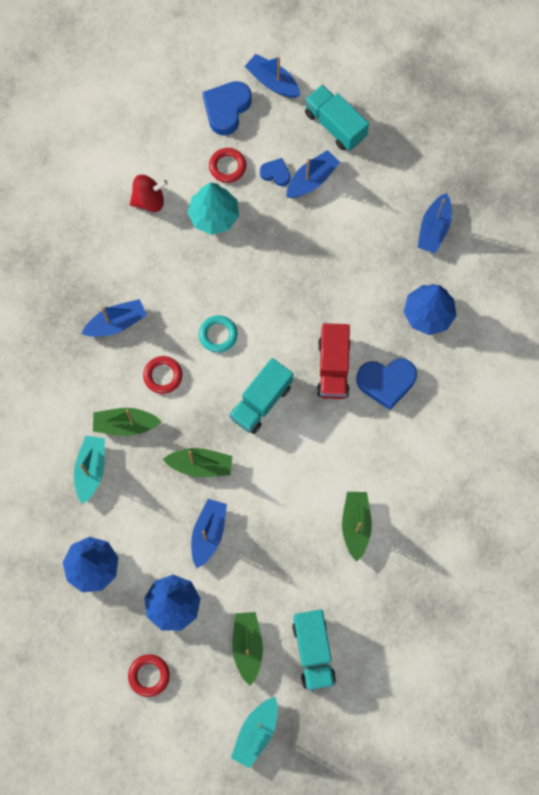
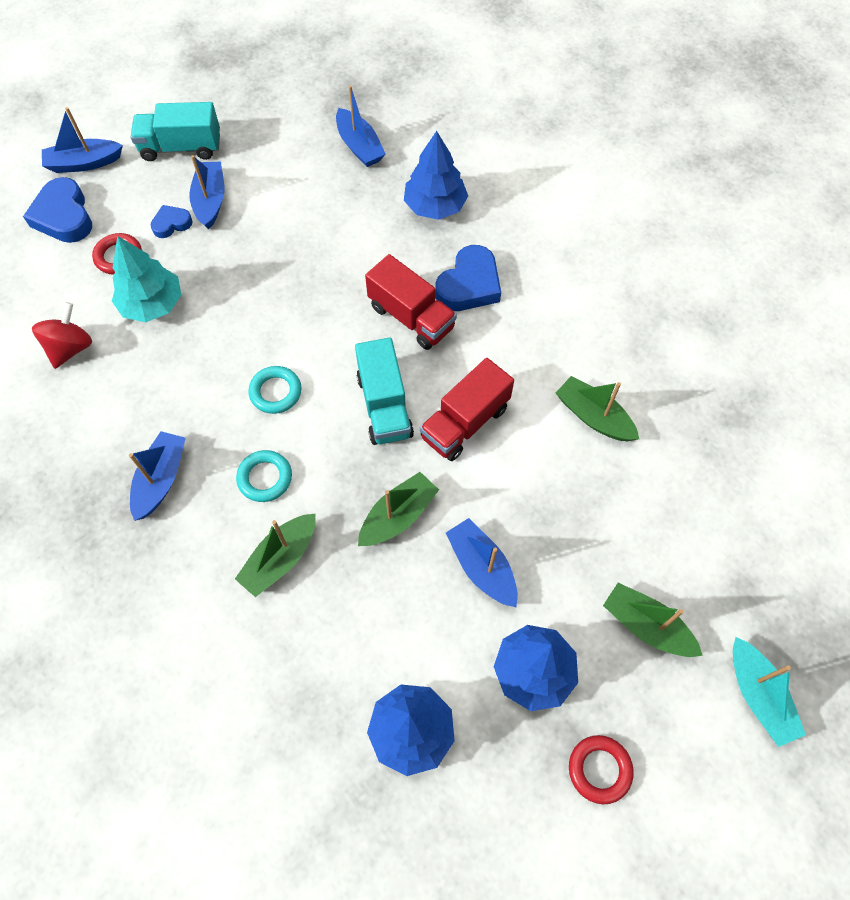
camera: 50 degrees left, 10 degrees down
(91, 470) = (295, 639): turquoise boat -> none
(163, 376) = (265, 478): red ring -> turquoise ring
(289, 455) = (465, 422): none -> red truck
(313, 651) = (703, 560): turquoise truck -> none

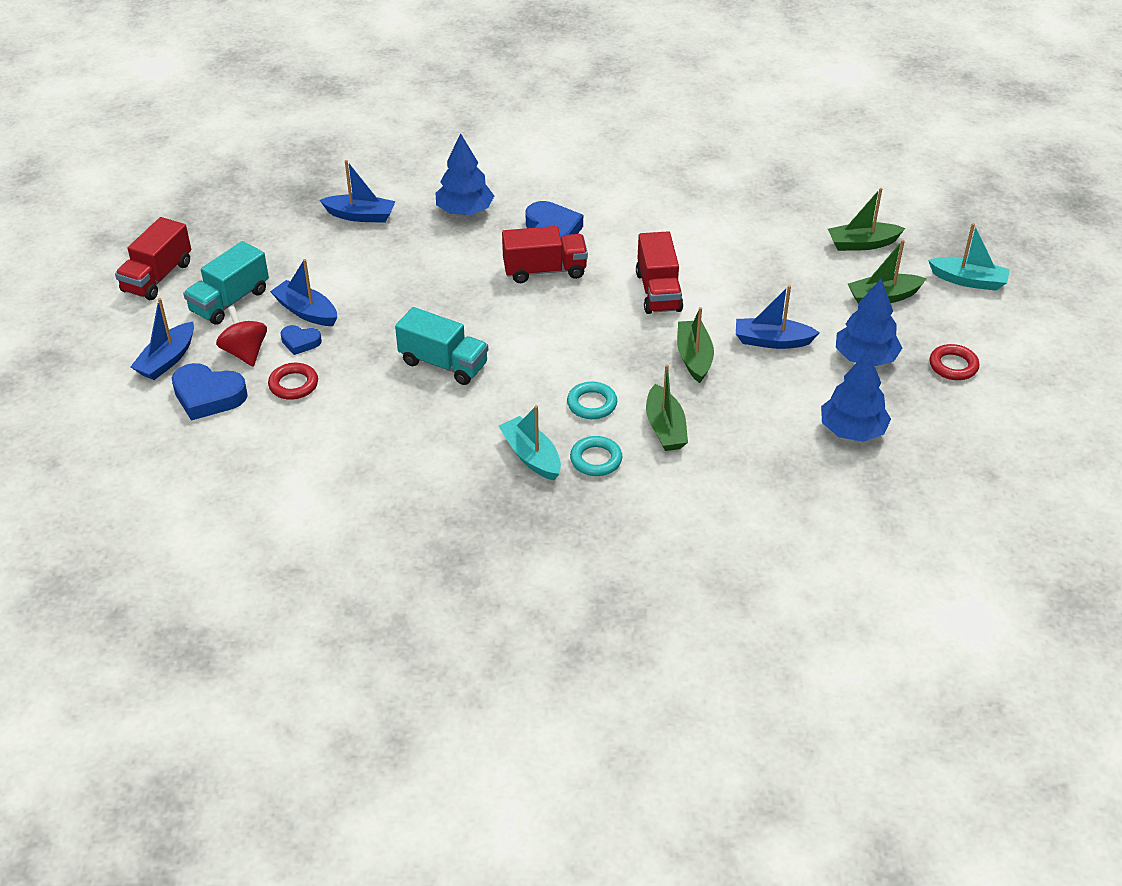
camera: 50 degrees left, 20 degrees down
(71, 348) = (349, 451): red spinning top -> red spinning top (245, 352)
(152, 304) = (365, 388): turquoise tree -> none
(161, 479) = (531, 456): blue boat -> turquoise boat
(171, 88) = (157, 277): none -> red truck
(171, 224) = (300, 342): blue heart -> blue heart turned 90 degrees counterclockwise
(275, 392) = (526, 364): turquoise ring -> turquoise ring (596, 459)
(384, 406) = (601, 319): turquoise truck -> turquoise truck (443, 364)
(593, 417) = (719, 237): green boat -> green boat (862, 244)

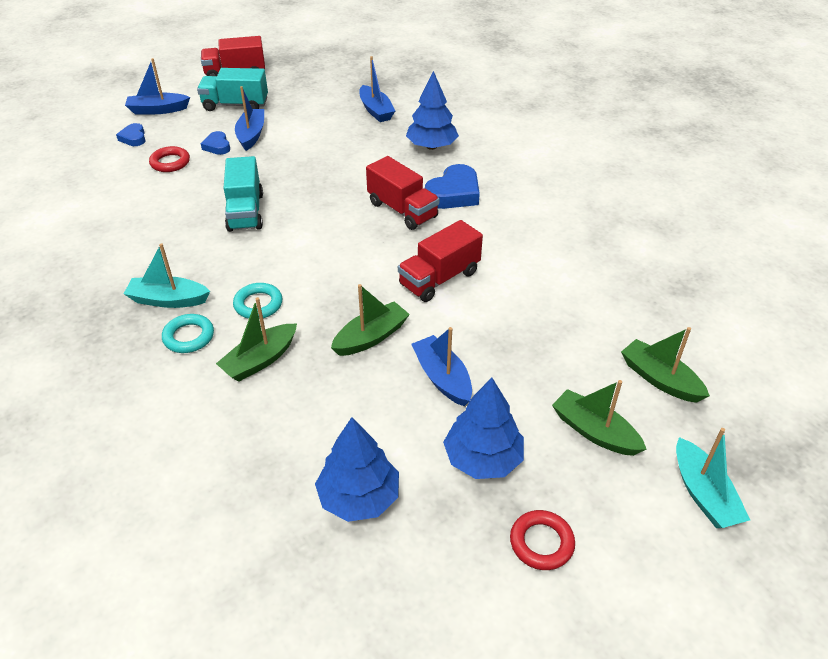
camera: 55 degrees right, 0 degrees up
(208, 396) = (133, 138): blue heart -> blue heart, size x0.56
(245, 352) = (188, 132): red spinning top -> none
(531, 456) = (168, 300): turquoise boat -> turquoise boat turned 105 degrees counterclockwise

